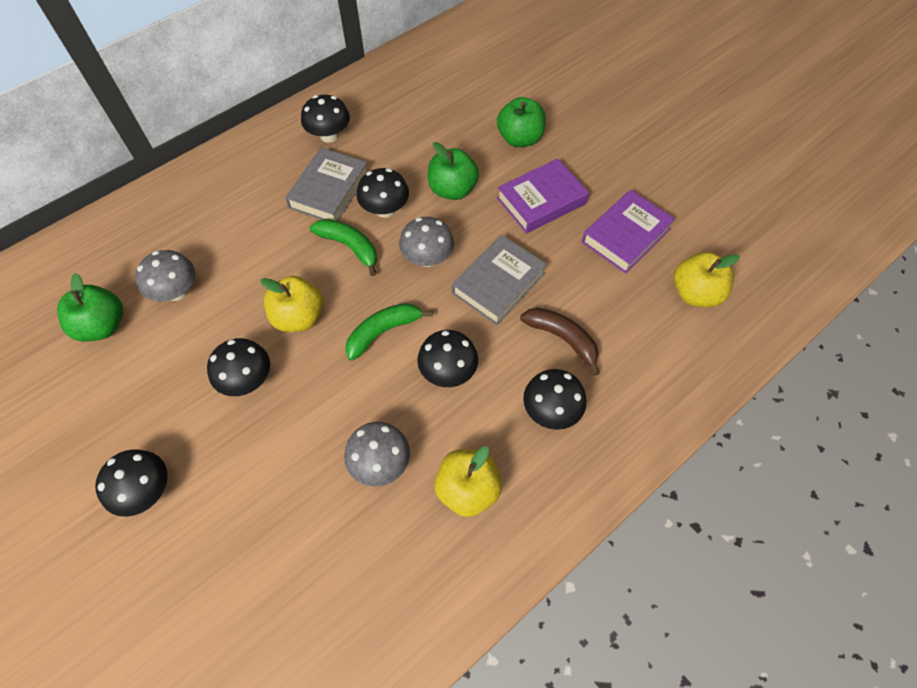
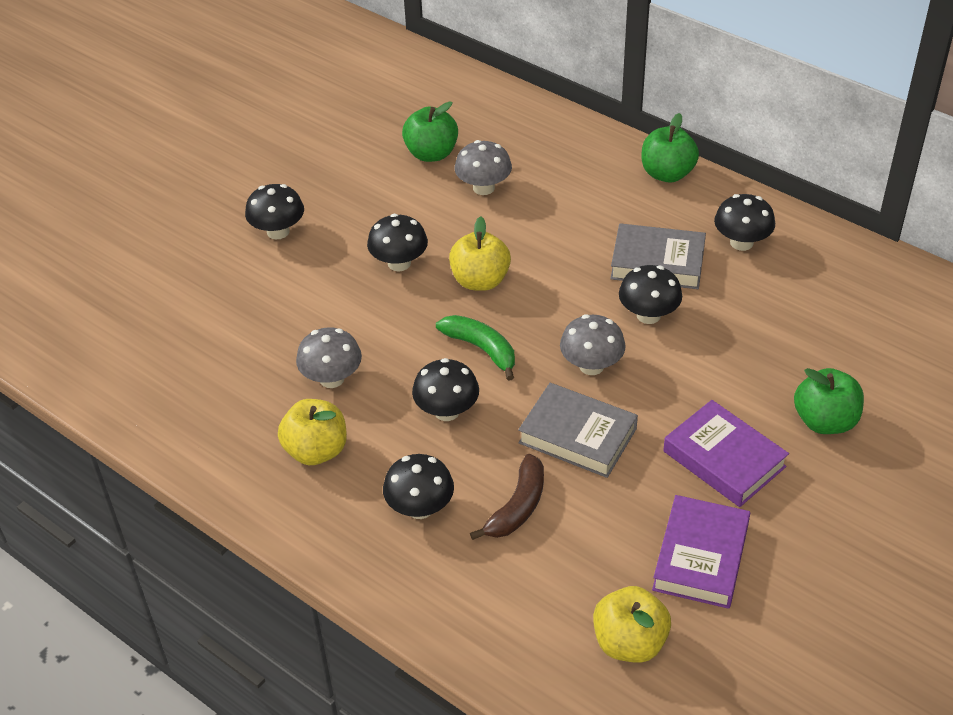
camera: 80 degrees right, 15 degrees down
(349, 247) = (583, 297): green banana -> none
(452, 190) = (704, 369): green apple -> green apple (667, 174)
(626, 235) = (700, 557): purple book -> purple book turned 75 degrees clockwise

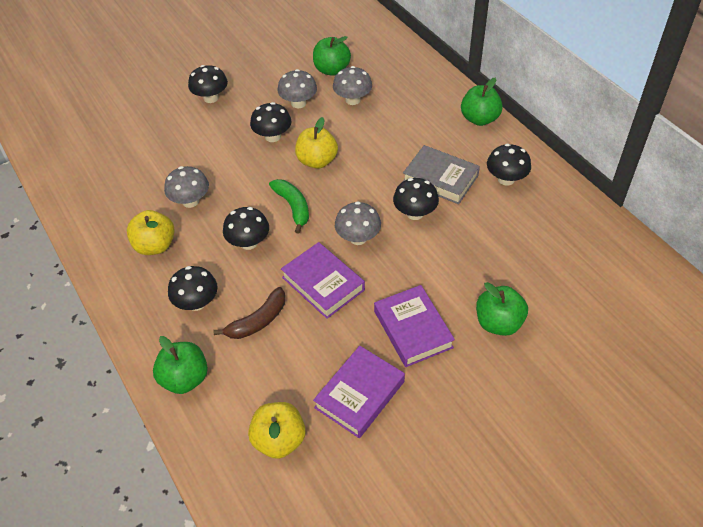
camera: 20 degrees right, 5 degrees up
(410, 209) = (298, 103): none -> grey mushroom
(461, 607) = (185, 378): none -> green apple
(577, 436) = (323, 284): grey book -> purple book

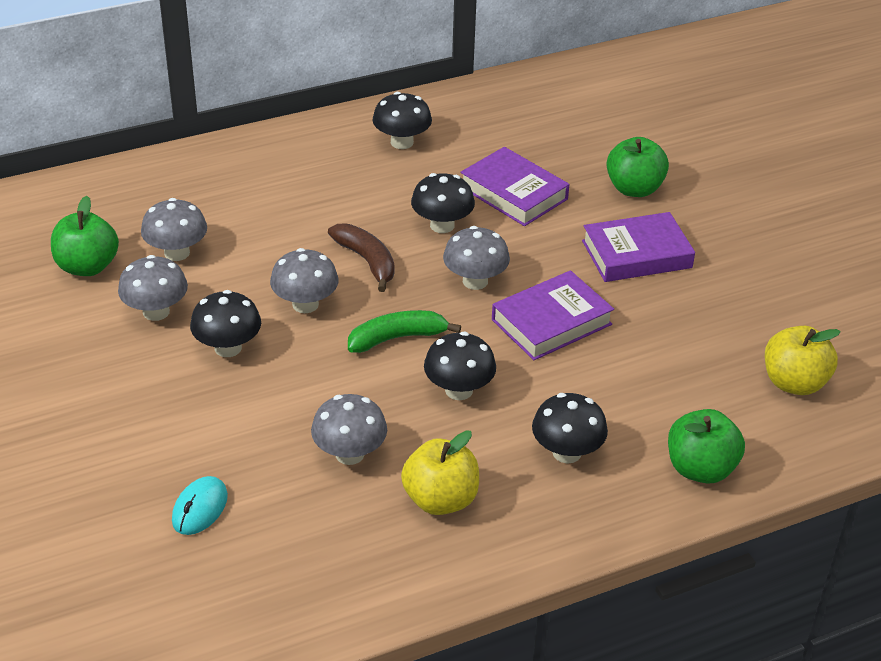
camera: 85 degrees left, 10 degrees down
(148, 150) = (200, 508): none -> turquoise mouse
(211, 98) = (87, 418): black mushroom -> none
(258, 321) = (608, 390): brown banana -> brown banana (367, 261)
(317, 161) = (305, 304): yellow apple -> grey mushroom
(359, 394) = (730, 309): purple book -> purple book (513, 193)
(440, 178) = (383, 194): grey book -> none
(479, 119) = (276, 143): green apple -> none

